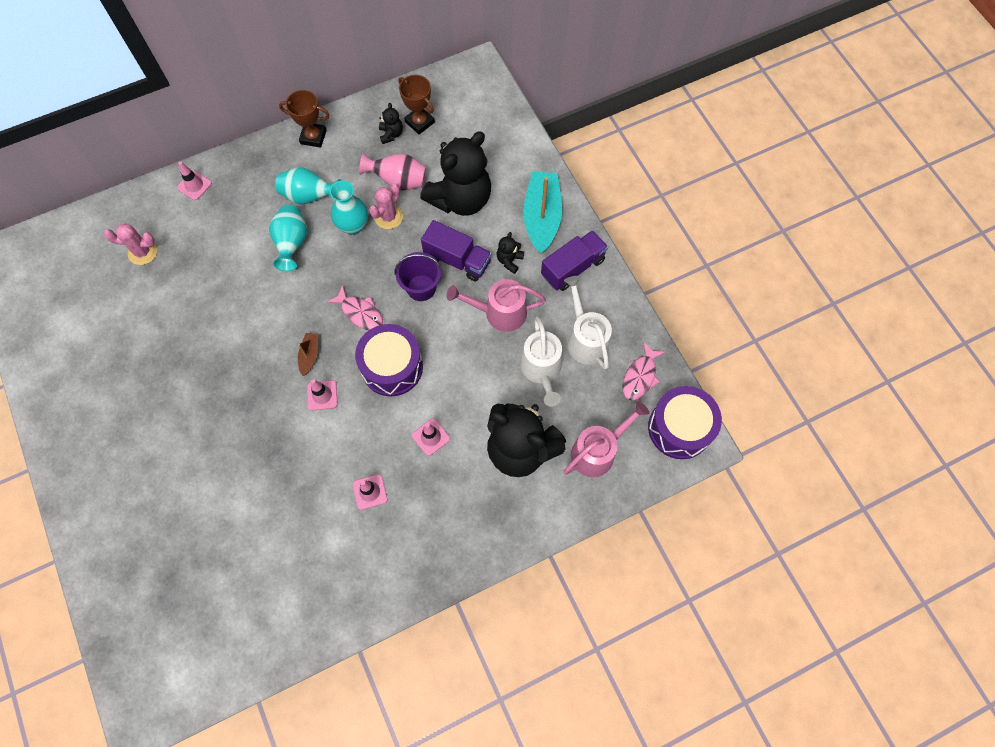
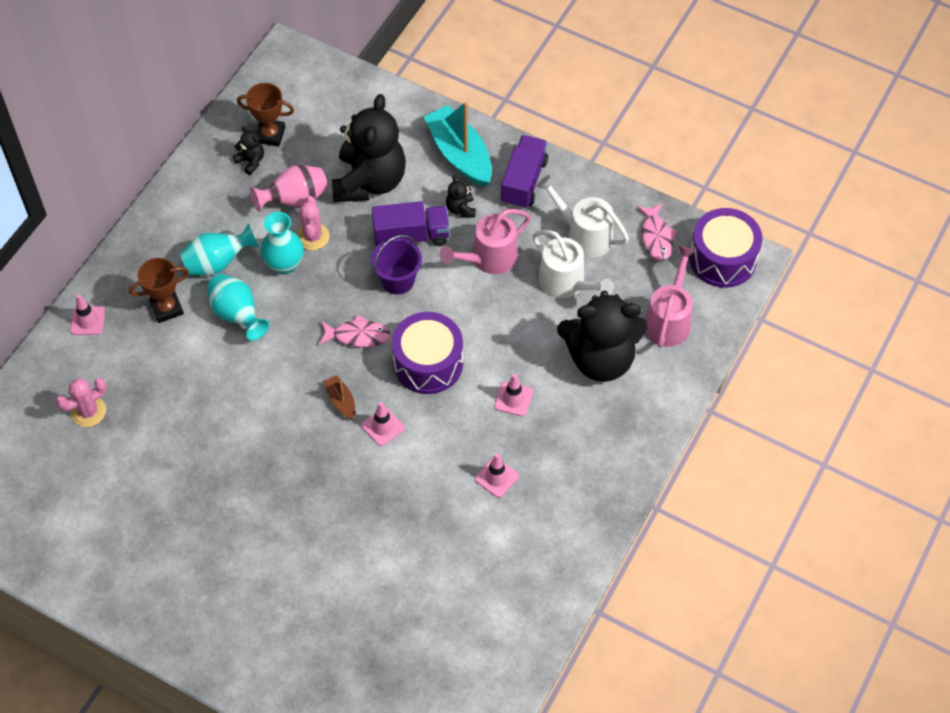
camera: 35 degrees left, 10 degrees down
(313, 137) = (173, 207): brown trophy -> brown trophy (166, 308)

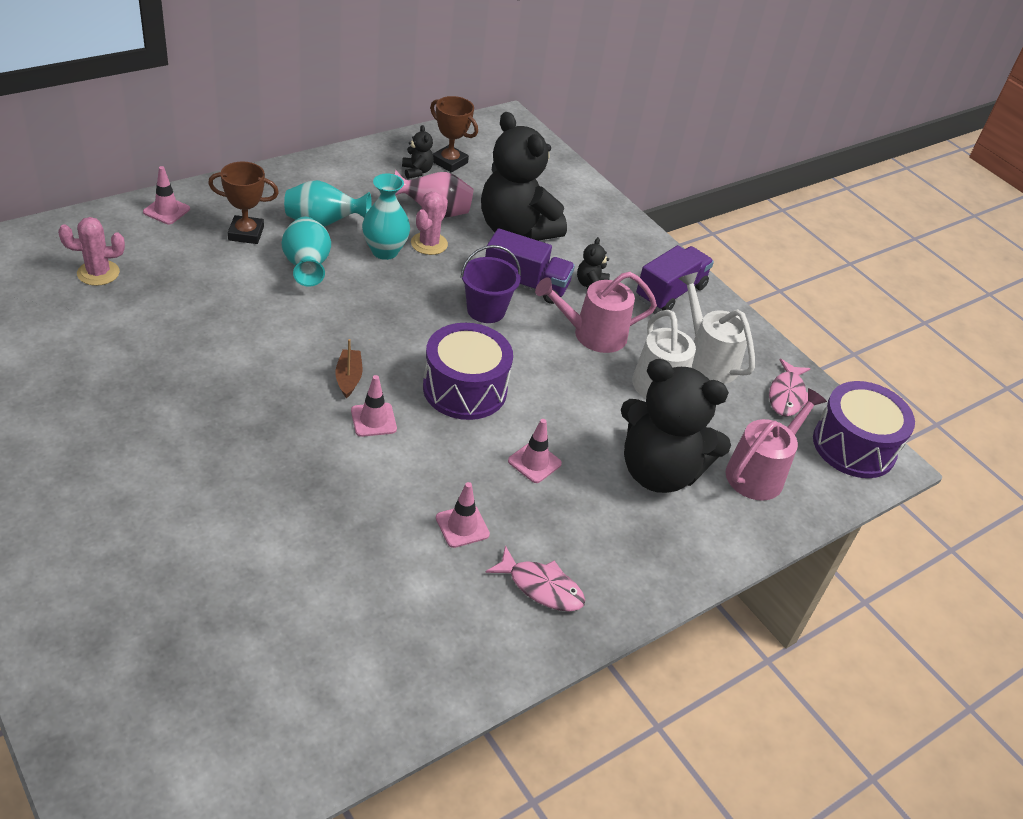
camera: 20 degrees right, 15 degrees down
(358, 336) = (410, 334): pink fish -> pink fish (541, 587)
(369, 181) = (516, 229): black teddy bear -> black teddy bear turned 105 degrees clockwise
(460, 154) = (619, 247): turquoise boat -> none

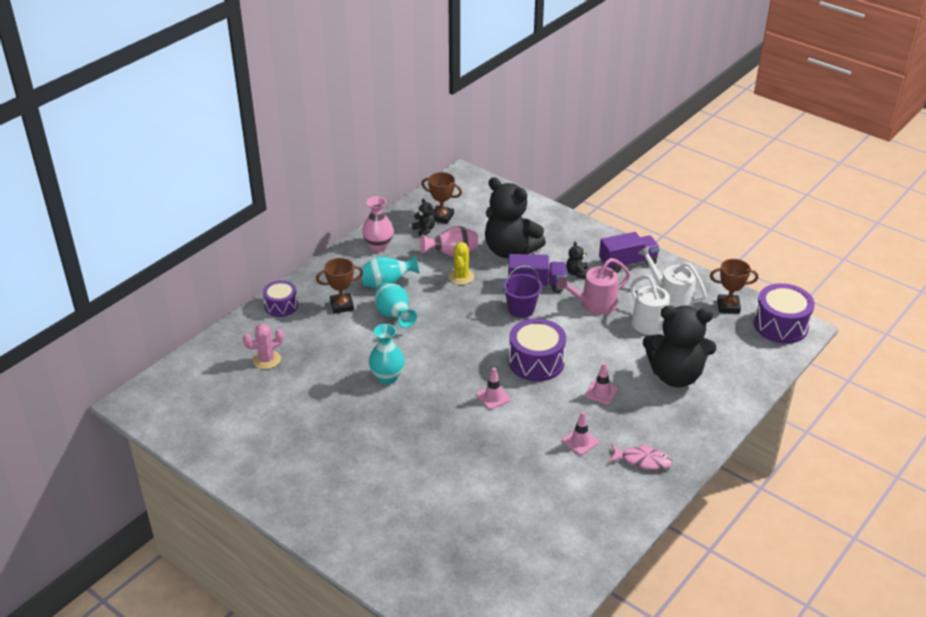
camera: 10 degrees left, 5 degrees down
(166, 210) = (281, 306): pink traffic cone -> purple drum
(343, 174) = (378, 246): none -> pink vase
(348, 378) = (463, 377): brown boat -> none
(385, 251) = (436, 290): turquoise vase -> turquoise vase (387, 377)
(429, 244) = (461, 277): pink cactus -> yellow cactus
(670, 292) = (627, 263): purple truck -> purple truck turned 45 degrees clockwise
(760, 472) = (733, 358): pink watering can -> none
(787, 395) = (728, 306): pink fish -> brown trophy

